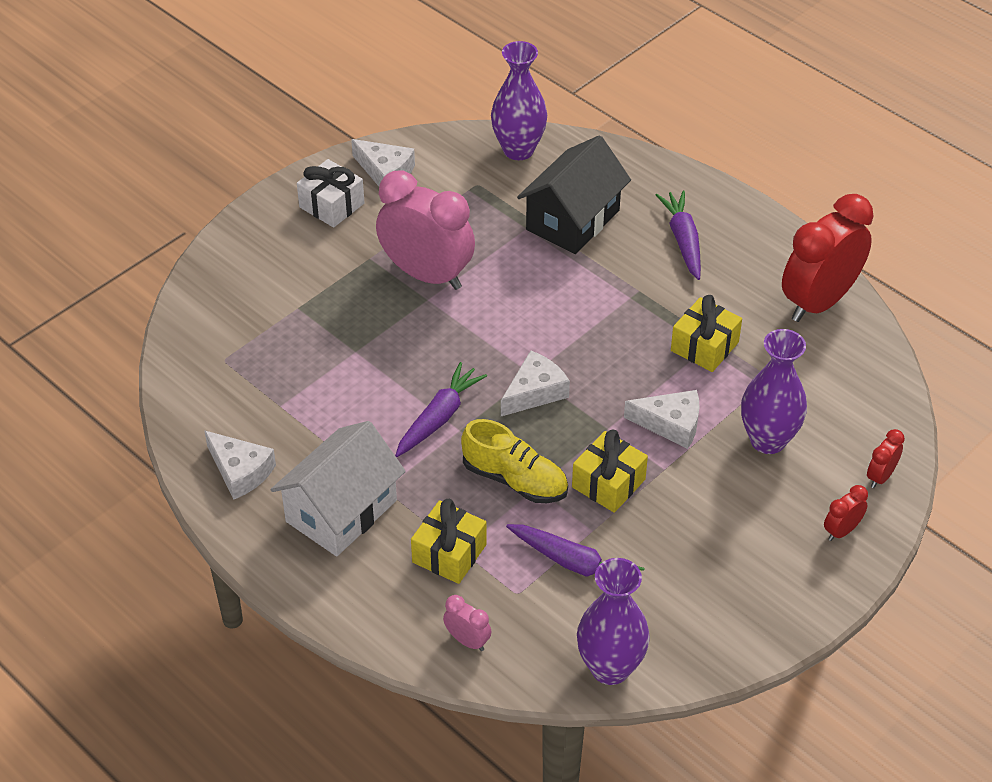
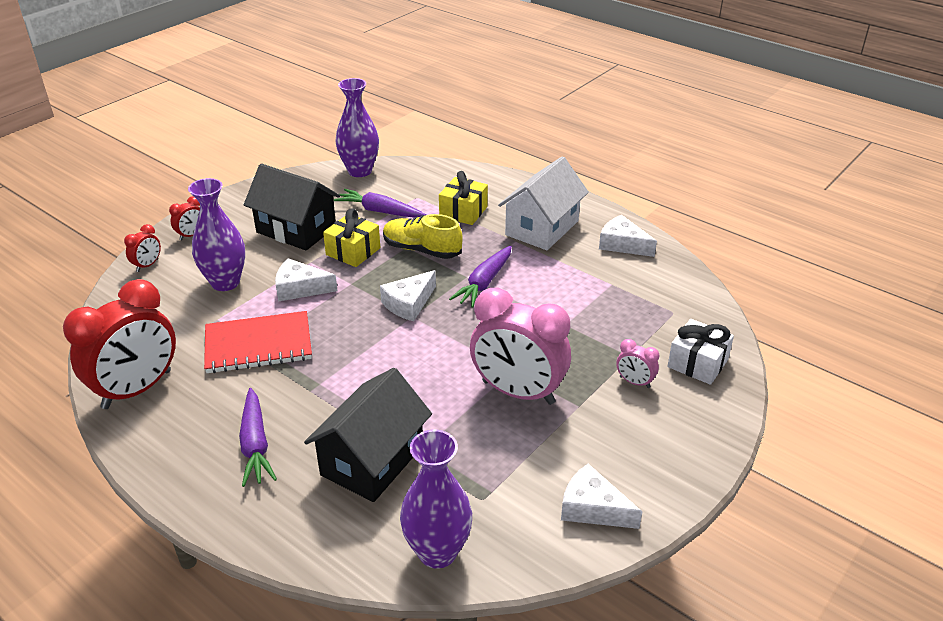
camera: 175 degrees right, 10 degrees down
(331, 205) = (638, 460): white gift -> white gift (697, 363)
(467, 640) = (446, 177): pink clock -> pink clock (634, 382)
(693, 532) = (296, 230): none -> black house
(704, 346) = (258, 345): yellow gift -> red notebook

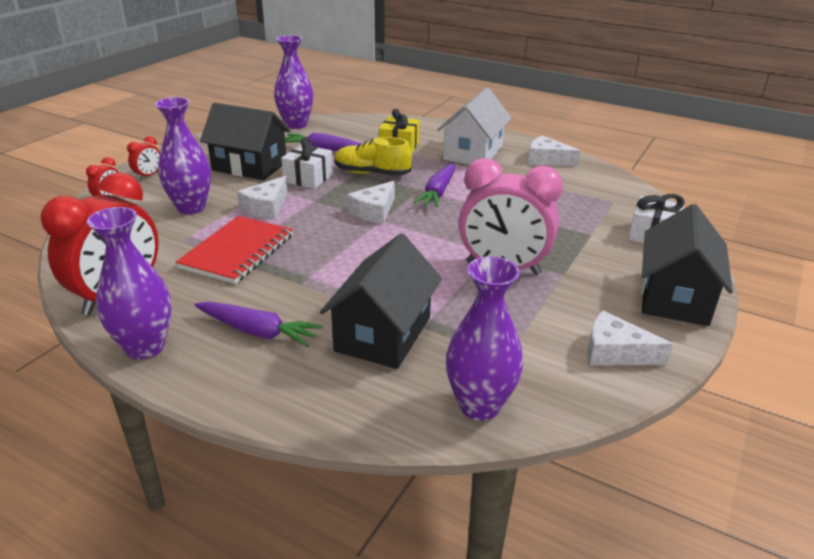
camera: 10 degrees left, 5 degrees down
(151, 451) = (145, 347): none -> purple vase
(255, 444) = (257, 331): purple carrot -> purple carrot turned 45 degrees counterclockwise
(258, 345) = (237, 252): red notebook -> red notebook turned 45 degrees counterclockwise
(300, 288) = (266, 207): white cheese -> white cheese turned 60 degrees counterclockwise
(353, 251) = (308, 178): yellow gift -> white gift
(634, 382) = (605, 252): pink clock -> none
(684, 447) = (675, 297): none -> black house

